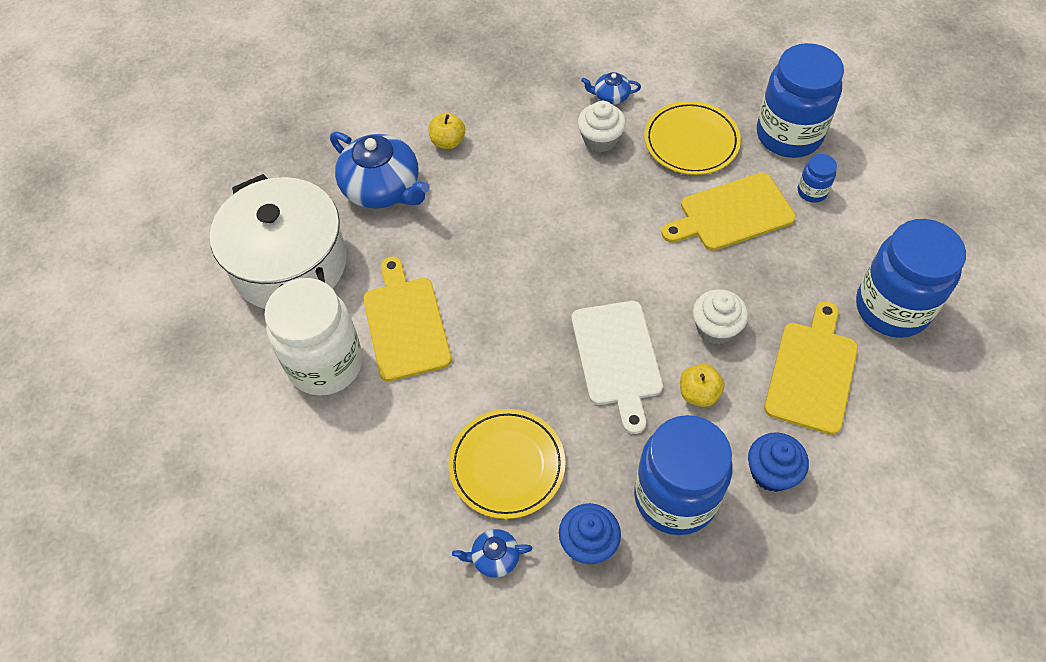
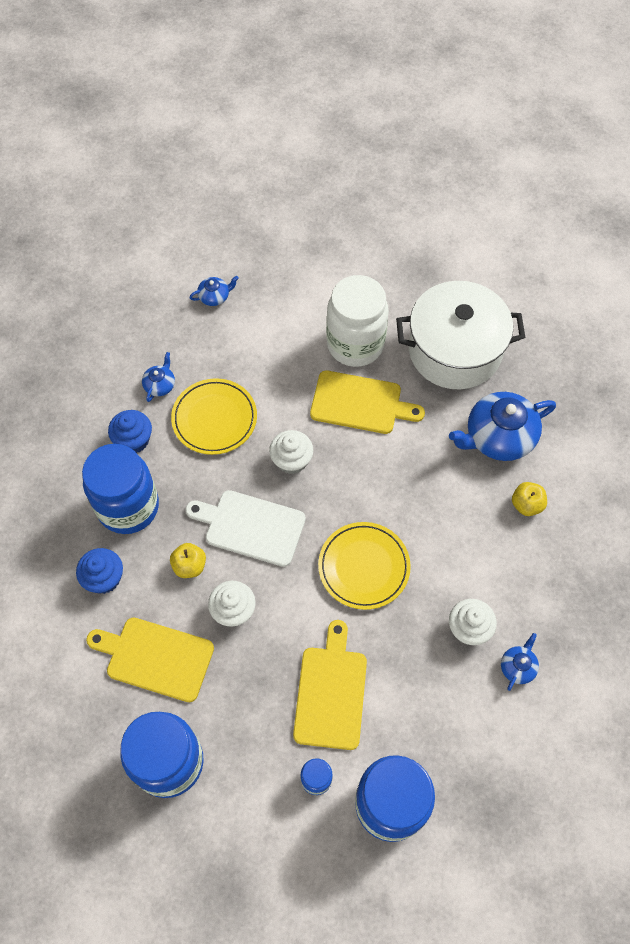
camera: 115 degrees right, 5 degrees up
(323, 565) = (215, 296): none -> blue teapot
(515, 357) = (291, 460): none -> white cupcake
(691, 141) = (427, 707): yellow plate -> yellow plate (364, 567)
(812, 372) = (155, 658): yellow cutting board -> yellow cutting board turned 150 degrees clockwise

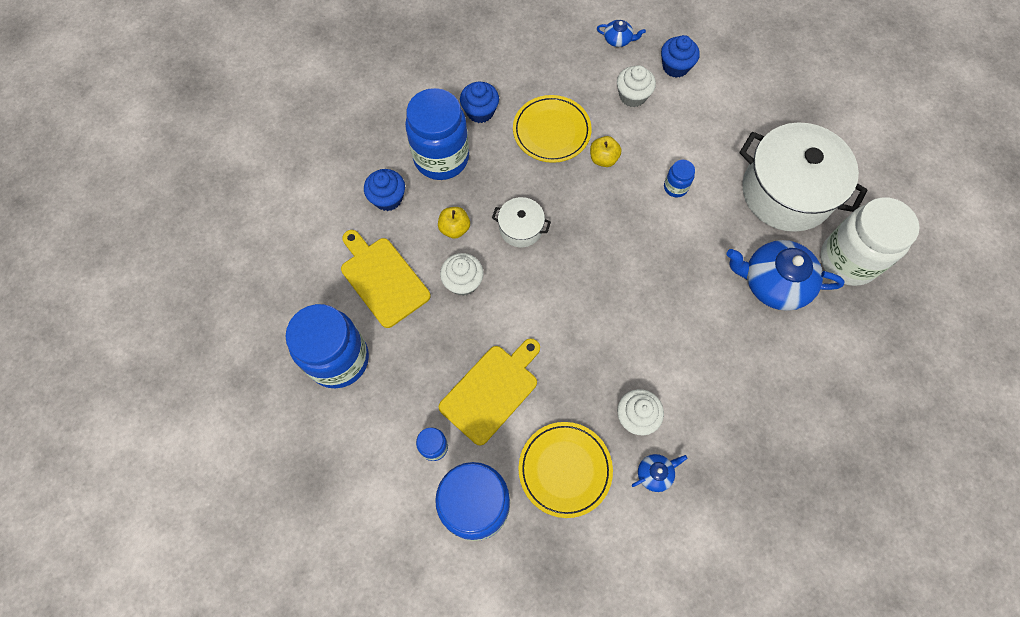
camera: 35 degrees right, 5 degrees up
(160, 385) = (528, 82): blue teapot -> none
(251, 527) = (521, 228): white cutting board -> white pot
(284, 293) = (675, 67): none -> blue cupcake
(291, 460) = (588, 198): white cupcake -> white cupcake (632, 96)
(355, 344) = (705, 139): white jar -> white jar (847, 260)
(360, 403) = (675, 187): yellow cutting board -> blue jar
(364, 567) = (586, 314): yellow plate -> yellow plate (565, 469)
(526, 505) = (758, 352): yellow apple -> yellow apple (603, 159)

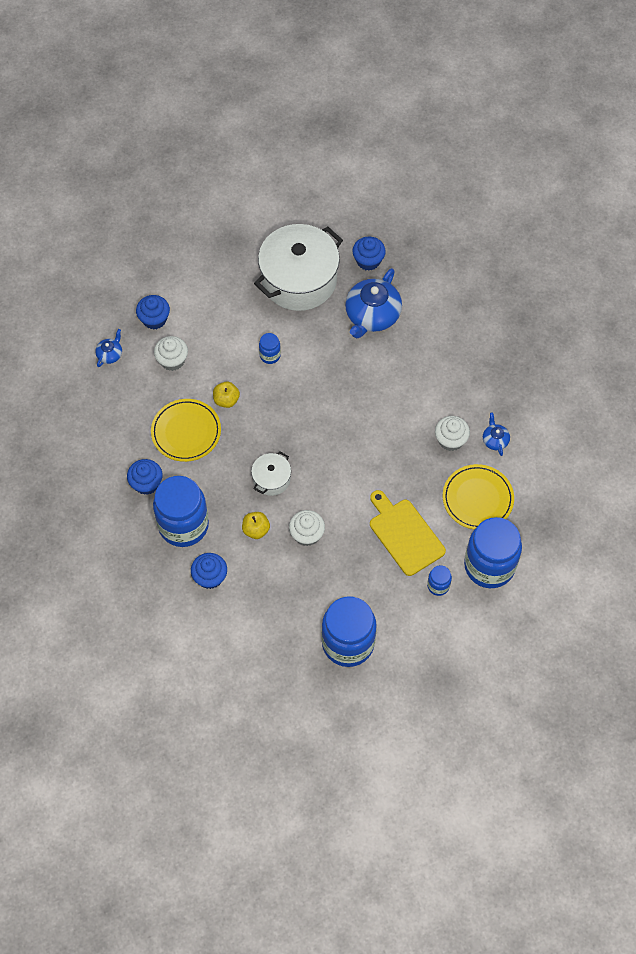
camera: 75 degrees left, 5 degrees down
(383, 279) = (286, 595): yellow cutting board -> none
(847, 260) = (368, 261): white jar -> blue cupcake

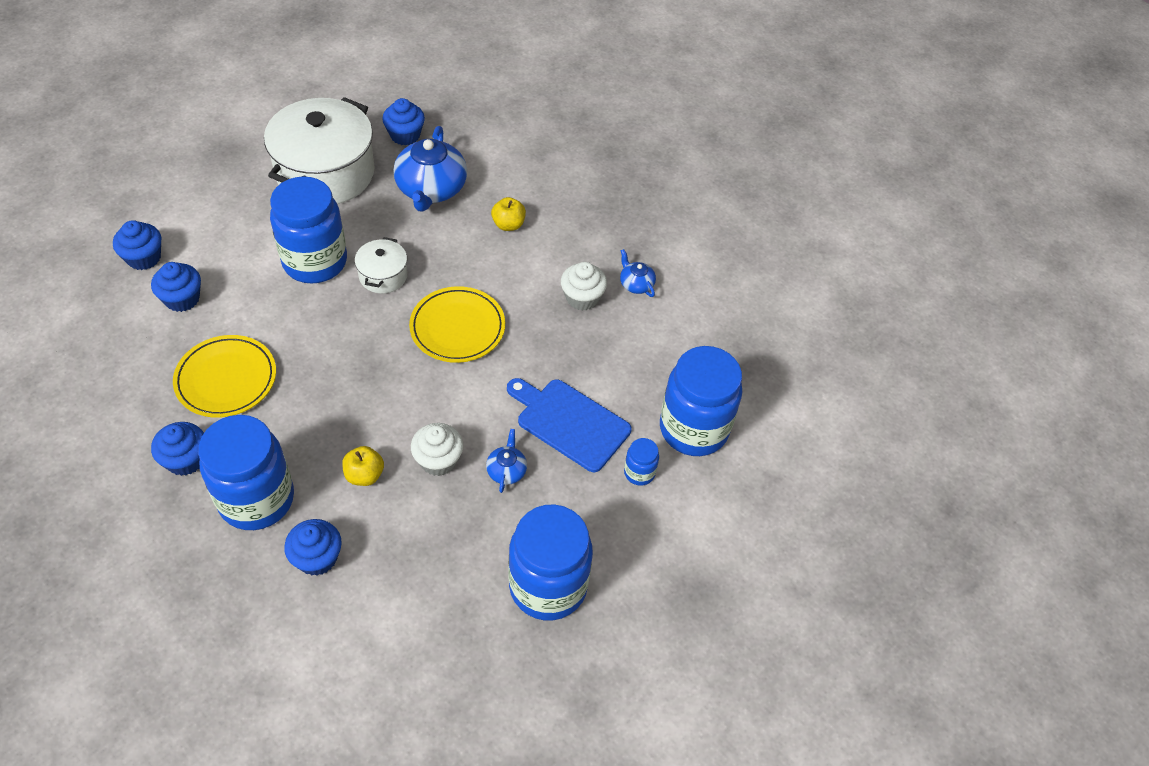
camera: 25 degrees left, 10 degrees down
(110, 354) = (90, 313): blue teapot -> blue teapot (506, 470)
(172, 360) = (182, 299): white cupcake -> blue cupcake
(226, 400) = (272, 326): yellow apple -> yellow apple (508, 224)
(270, 355) = (315, 262): blue jar -> blue jar, size x2.29
(271, 479) = (365, 405): white pot -> white pot (383, 275)
(405, 534) = (569, 422): yellow cutting board -> blue cutting board
(477, 499) = (644, 354): yellow plate -> yellow plate (457, 327)

